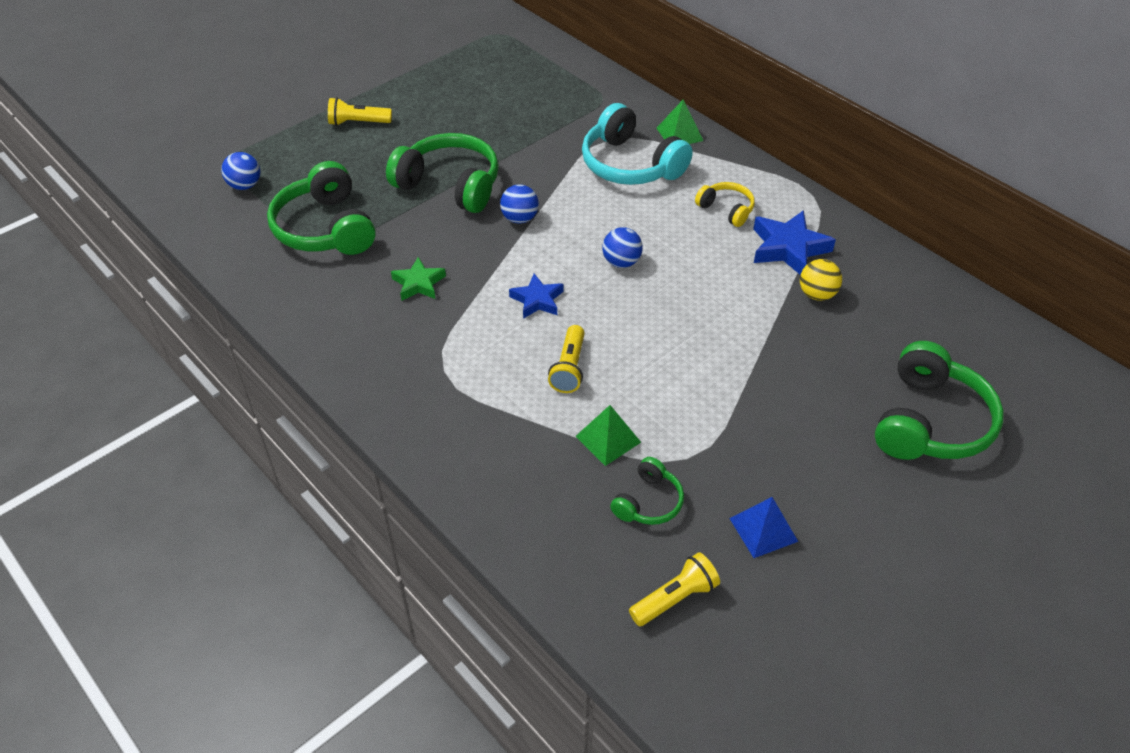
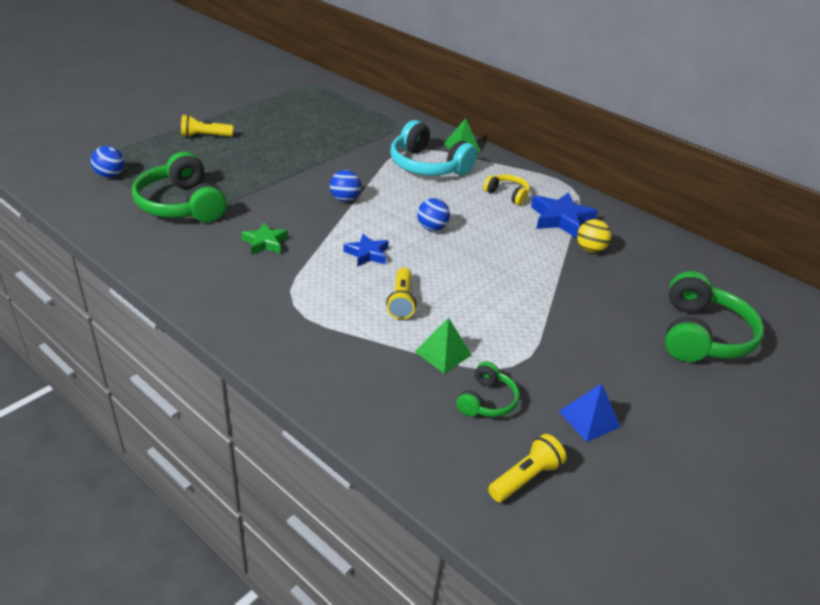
camera: 10 degrees left, 10 degrees down
(449, 185) = (284, 177): green headphones -> none

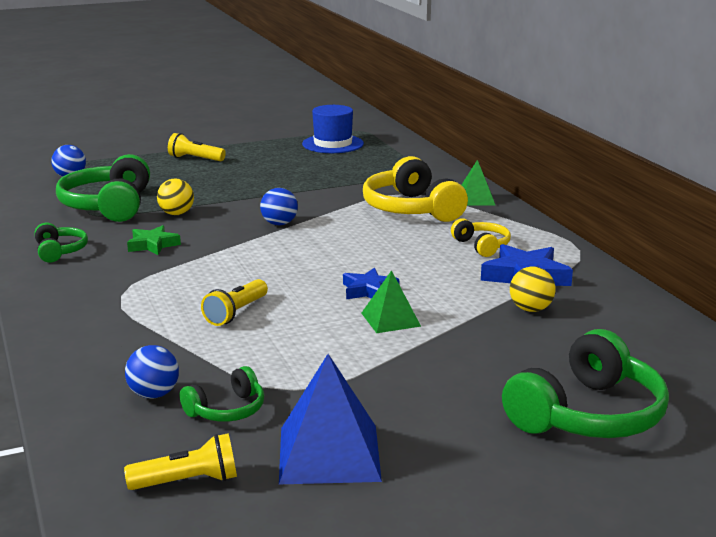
camera: 30 degrees right, 15 degrees down
(190, 267) = (59, 251): none -> green headphones
(251, 203) = (176, 214): none -> yellow ball
(304, 103) = (333, 144): none -> blue hat
(367, 254) = (247, 270): blue star -> blue star (369, 290)
(427, 166) = (412, 209): turquoise headphones -> yellow headphones
(432, 228) = (349, 260): blue ball -> blue ball (154, 394)
(443, 353) = (228, 362): green pyramid -> green pyramid (390, 319)
(589, 419) = (329, 453): blue pyramid -> blue pyramid, size x1.67

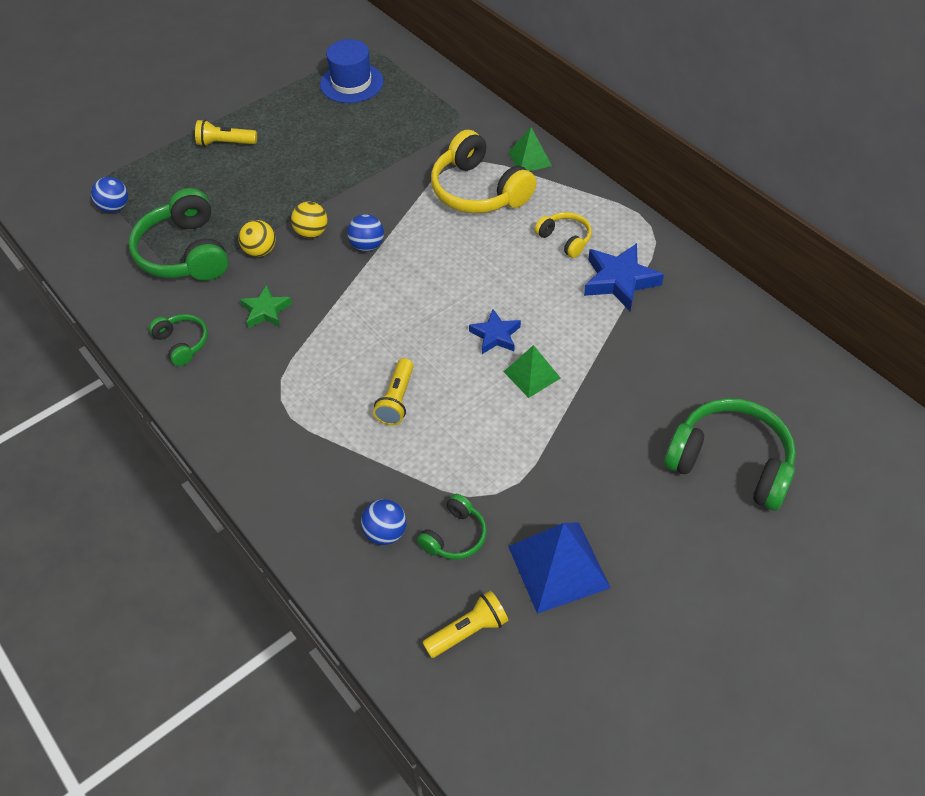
camera: 15 degrees left, 30 degrees up
(530, 309) = (640, 329): yellow ball -> yellow ball (311, 233)
(587, 415) = (730, 463): green headphones -> green headphones turned 90 degrees counterclockwise

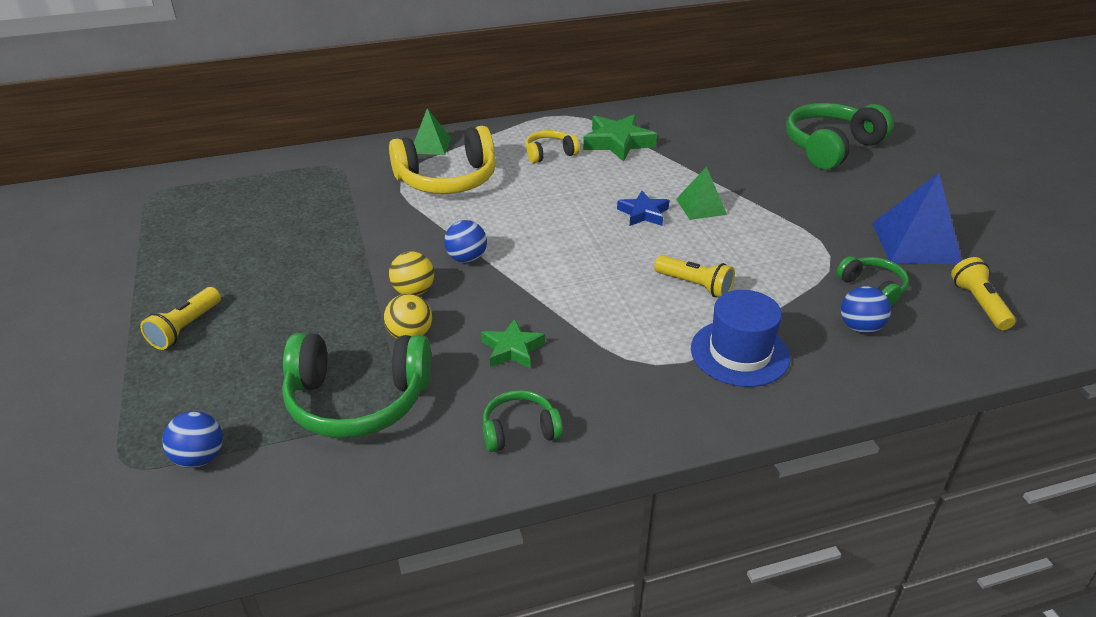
camera: 70 degrees left, 15 degrees down
(351, 83) = (195, 215): blue hat -> blue hat (739, 353)
(619, 280) = (617, 142): blue star -> green star

